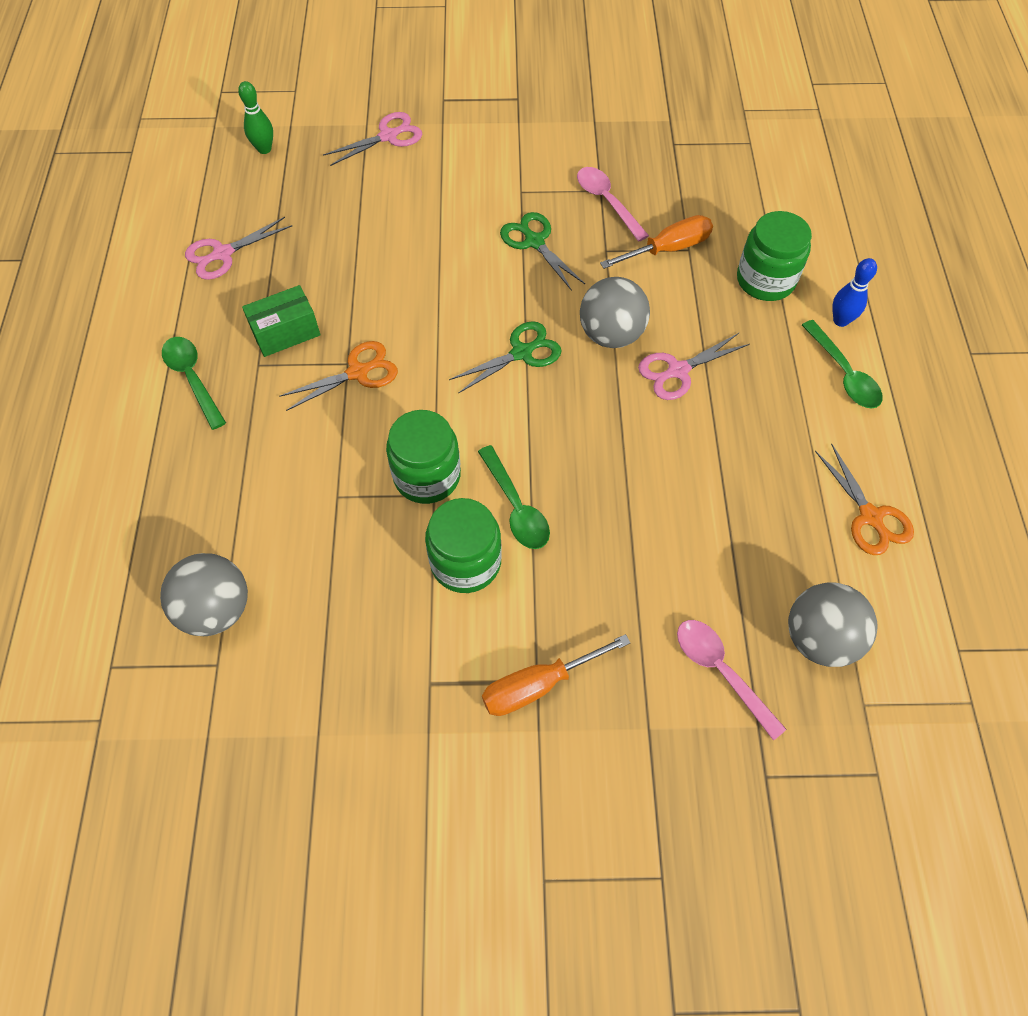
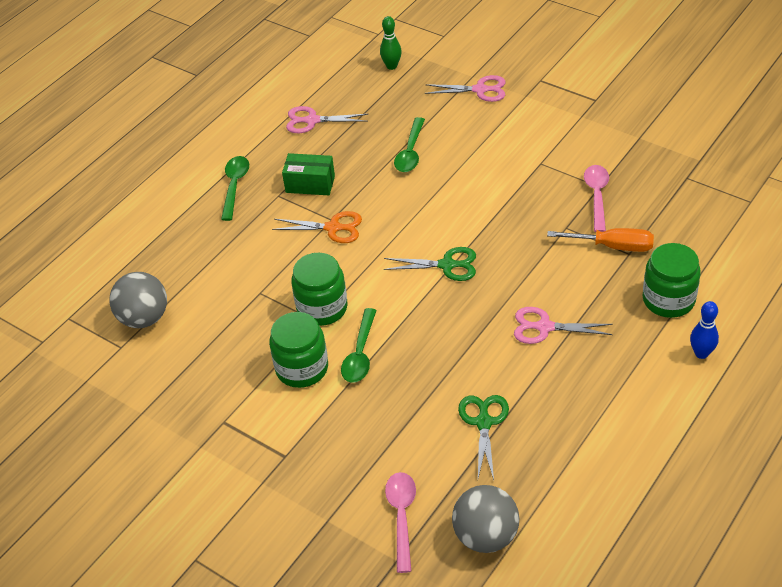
camera: 40 degrees right, 15 degrees down
(534, 242) = (520, 200): green scissors -> green scissors (484, 422)
(539, 684) = (284, 458): orange screwdriver -> none
(611, 334) = (519, 282): grey ball -> none
(843, 373) = (668, 388): green spoon -> green spoon (410, 152)
(870, 516) = (596, 486): orange scissors -> none

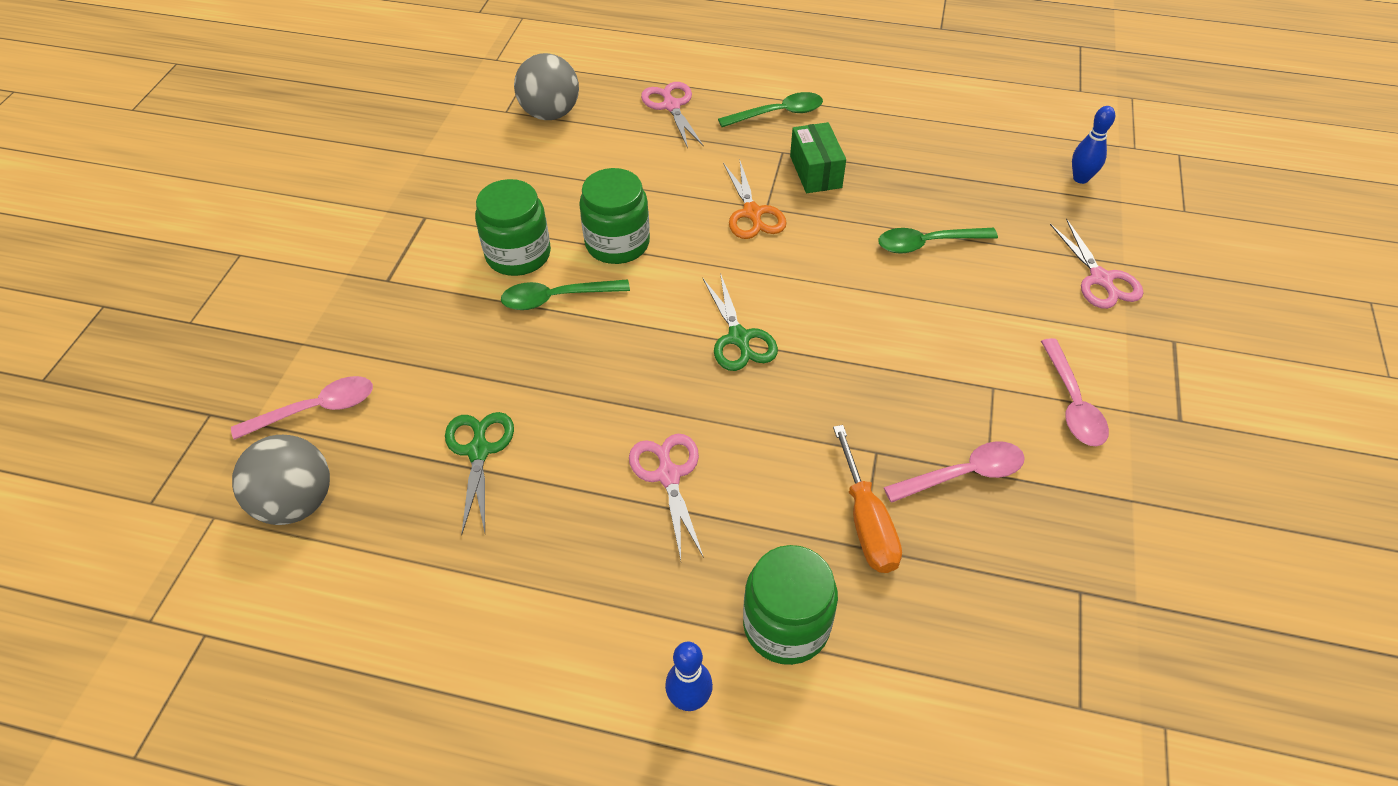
camera: 65 degrees right, 5 degrees up
(312, 120) = (927, 140): pink scissors -> pink scissors (671, 106)
(391, 66) = (1080, 178): green bowling pin -> blue bowling pin
(484, 422) = (479, 451): green scissors -> green scissors turned 75 degrees counterclockwise
(566, 135) = (1072, 403): none -> pink spoon

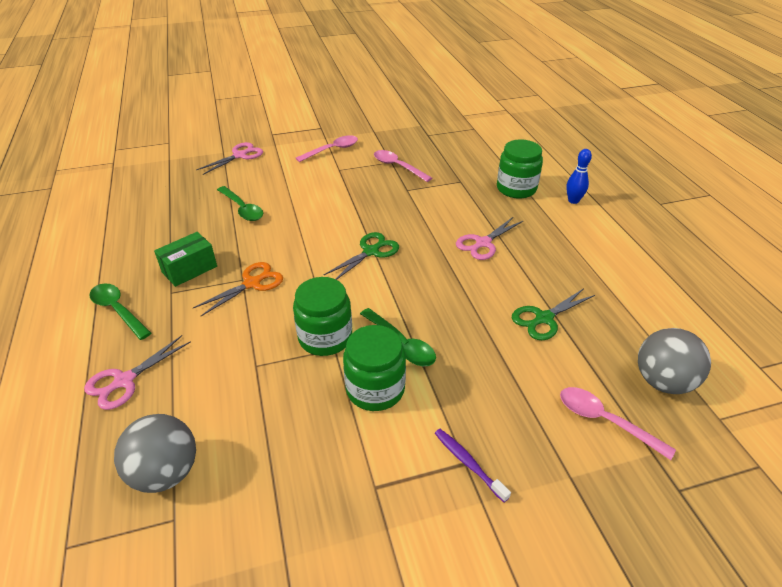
camera: 120 degrees left, 10 degrees down
(384, 282) = (468, 463): none -> purple toothbrush
(866, 521) = (447, 183): orange screwdriver -> none
(1080, 178) = (152, 173): blue bowling pin -> none

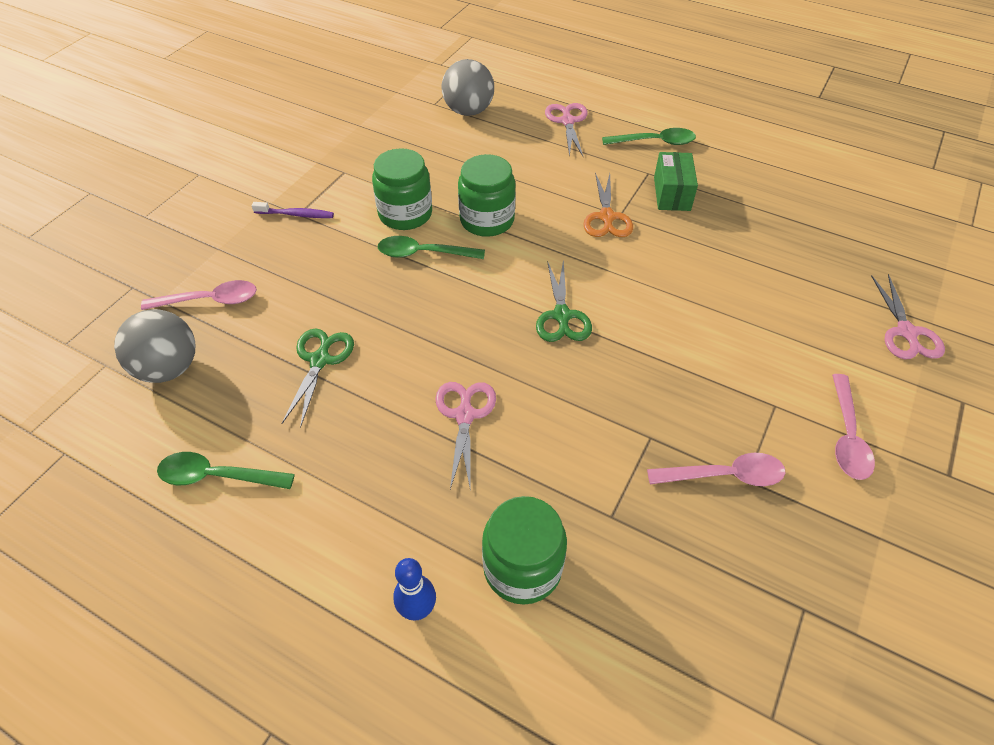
camera: 135 degrees right, 10 degrees up
(242, 209) = (752, 271): green spoon -> green spoon (218, 476)

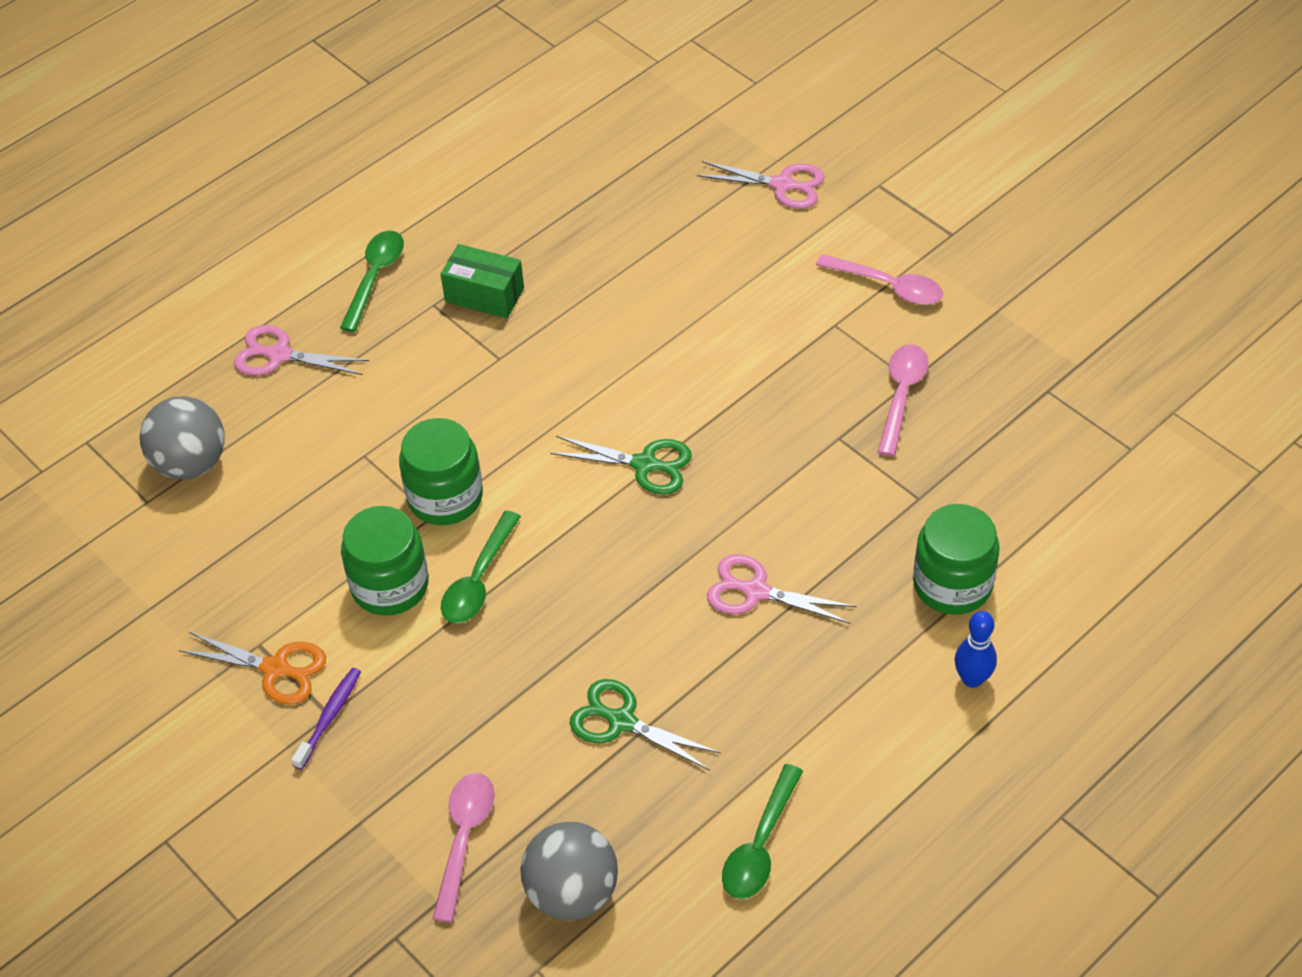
camera: 70 degrees left, 0 degrees up
(606, 217) = (497, 372): orange scissors -> orange scissors (275, 669)

